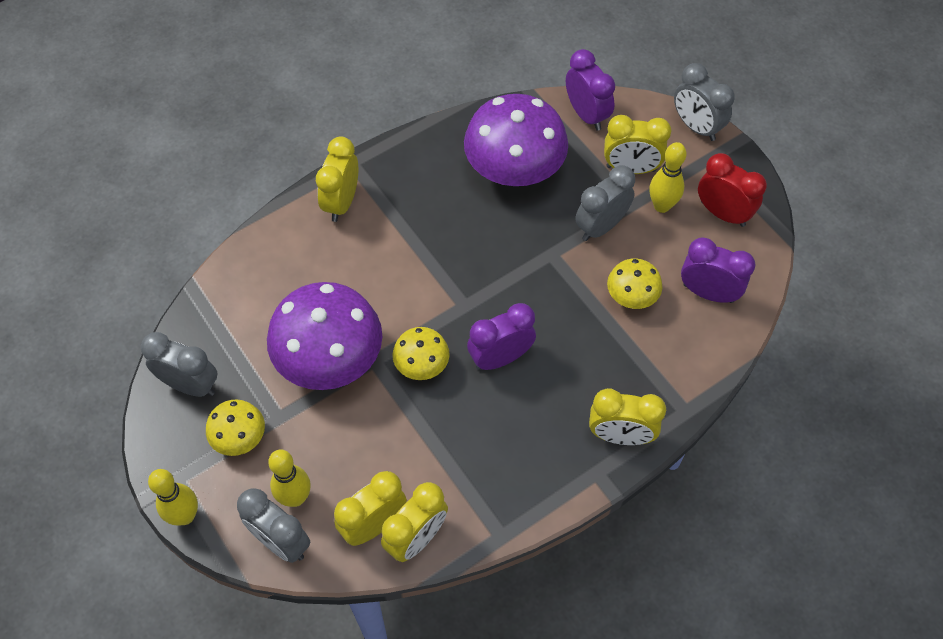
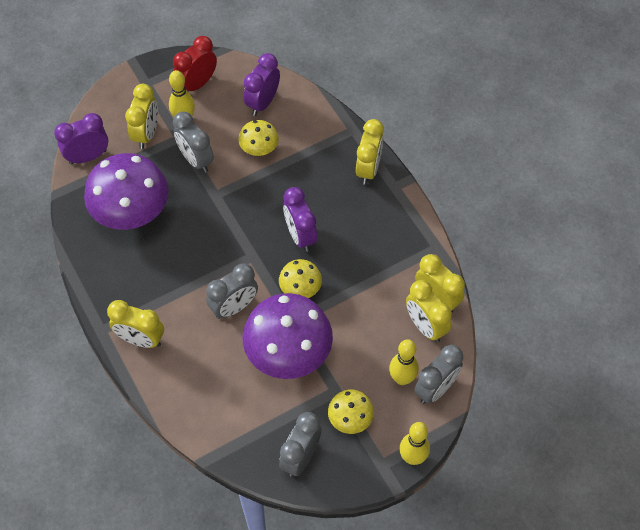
camera: 85 degrees left, 0 degrees up
(696, 127) = (116, 88): grey clock -> grey clock (234, 307)

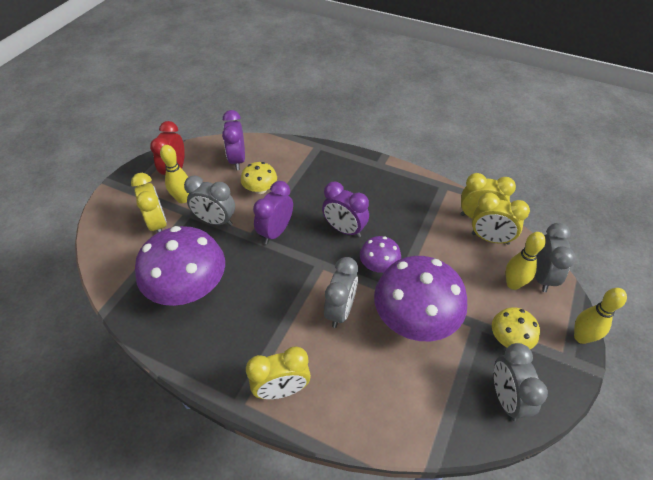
camera: 35 degrees left, 10 degrees down
(88, 157) = (115, 266): purple clock -> purple clock (275, 232)
(300, 288) = (378, 265): yellow mushroom -> purple mushroom
(368, 169) = (352, 163): yellow clock -> none

